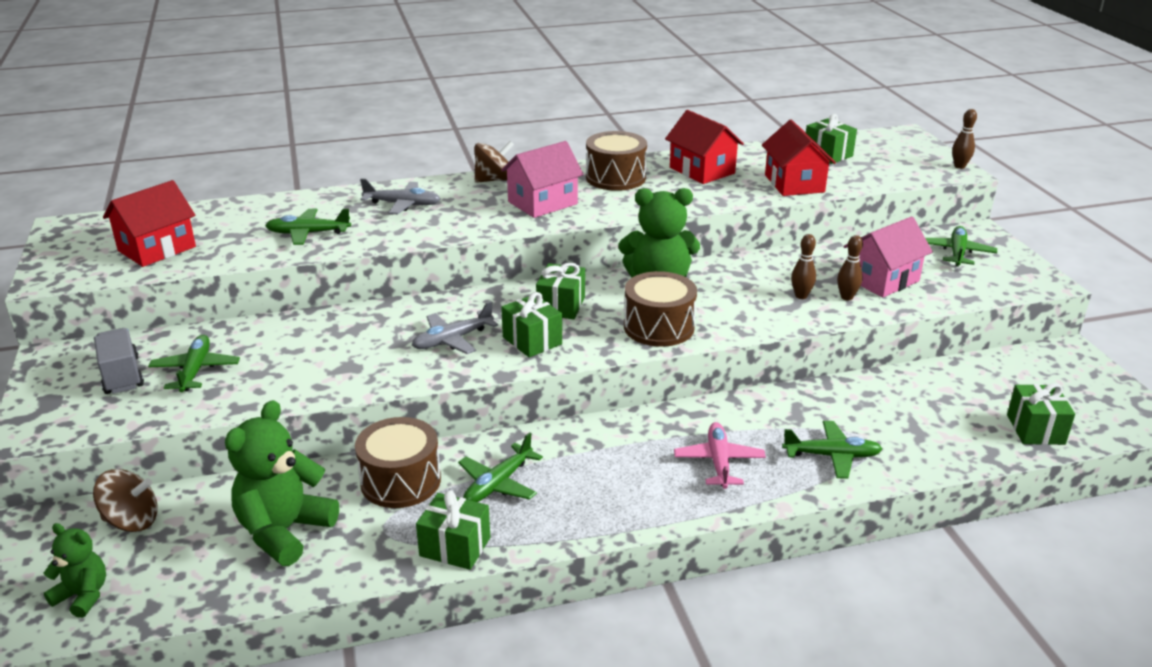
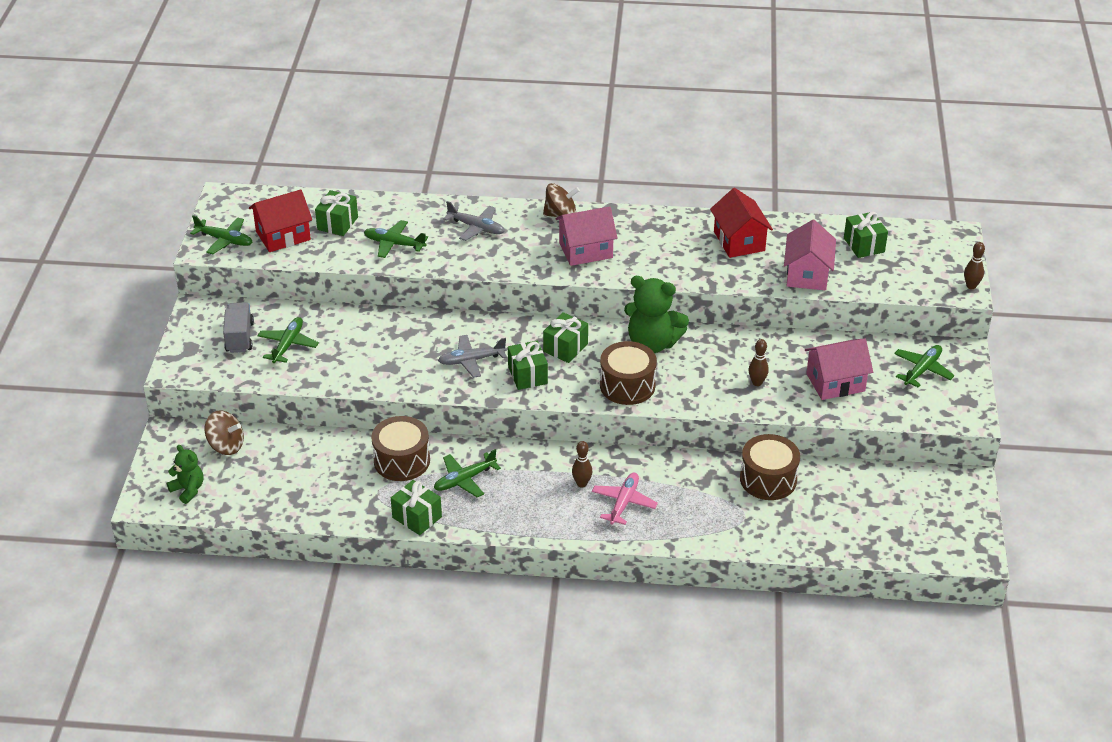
camera: 20 degrees right, 10 degrees up
(284, 531) = (316, 478): green teddy bear -> none
(615, 177) = (661, 234): brown drum -> brown drum (768, 479)
(794, 183) = (807, 274): red house -> pink house
(832, 456) = (707, 519): green plane -> green plane (225, 240)
(846, 297) = (792, 392): brown bowling pin -> brown bowling pin (581, 483)
(1035, 429) = (877, 538): green gift -> green gift (337, 223)

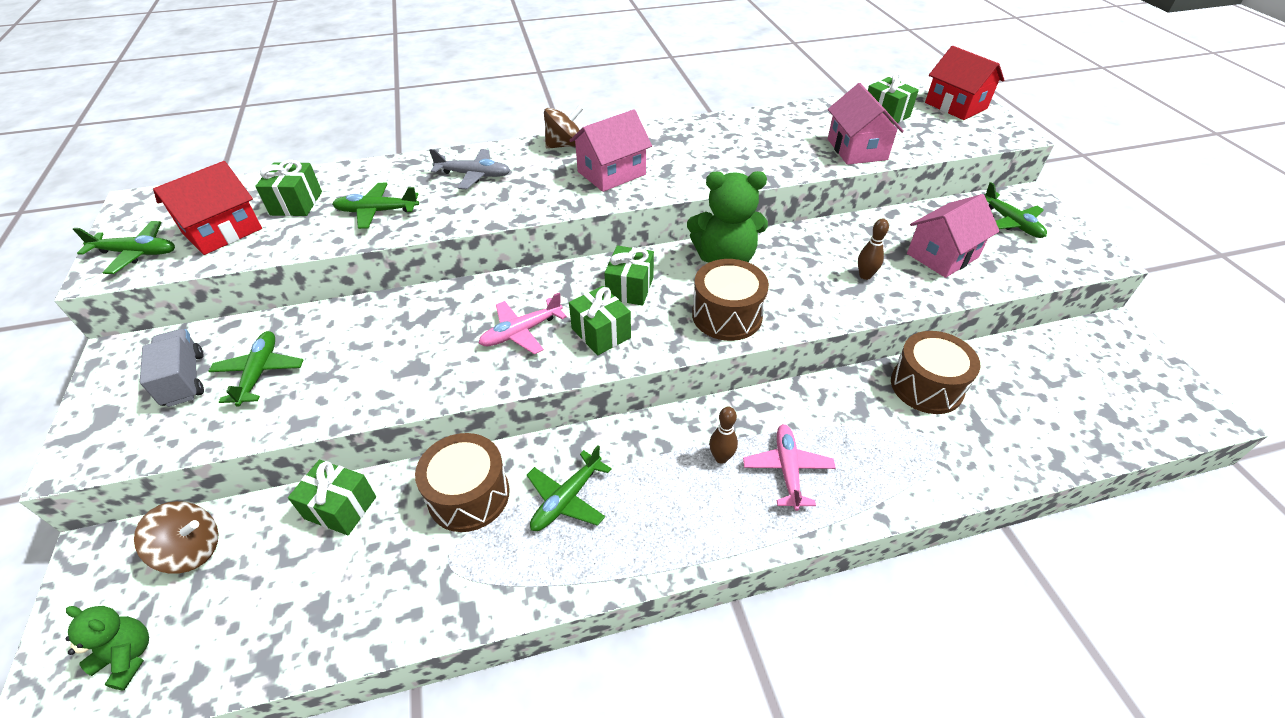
camera: 20 degrees left, 5 degrees up
(417, 517) = (520, 586): green gift -> green gift (340, 508)
(471, 360) = (521, 332): grey plane -> pink plane
(739, 241) = (766, 134): red house -> red house (955, 106)
(922, 370) = (1011, 222): green plane -> green plane turned 135 degrees clockwise
(971, 286) = (1014, 129): brown bowling pin -> none

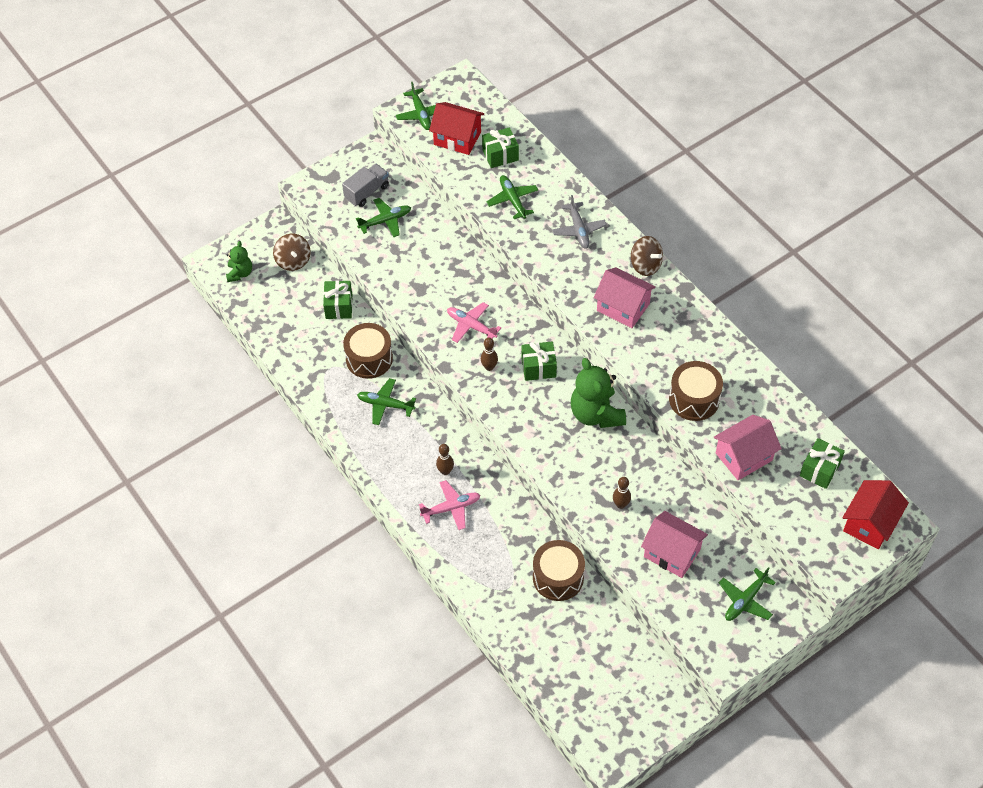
camera: 70 degrees right, 10 degrees up
(601, 333) = (489, 367): green gift -> brown bowling pin
(727, 315) = (537, 430): brown drum -> brown drum (694, 399)

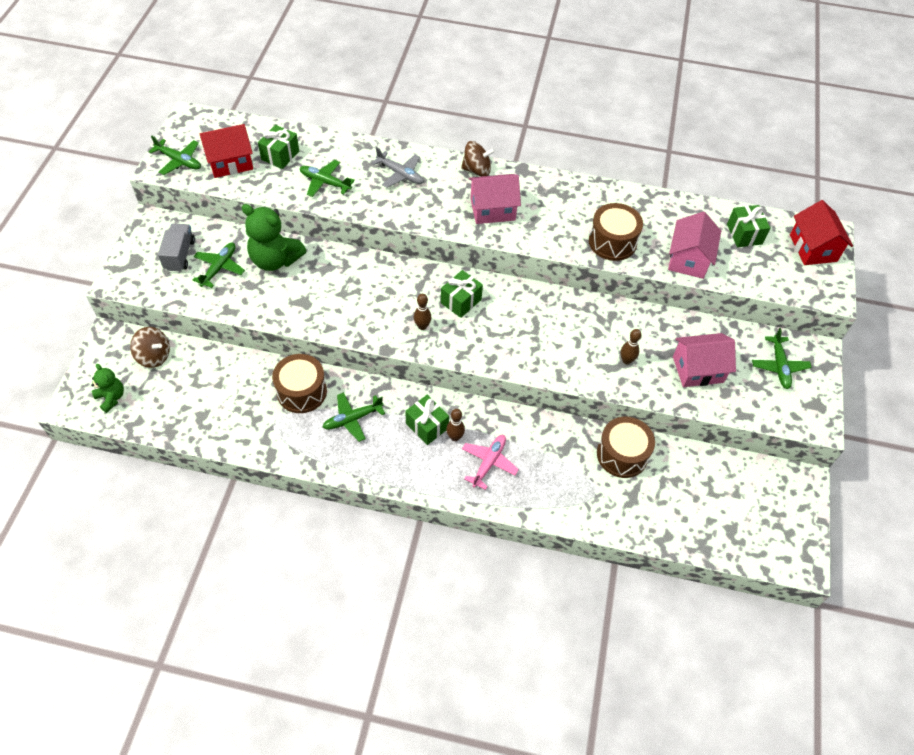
camera: 45 degrees left, 0 degrees up
(339, 306) = (233, 367): green gift -> green gift (427, 426)
(471, 326) = (375, 304): pink plane -> none
(596, 414) = (539, 306): green teddy bear -> green teddy bear (275, 260)

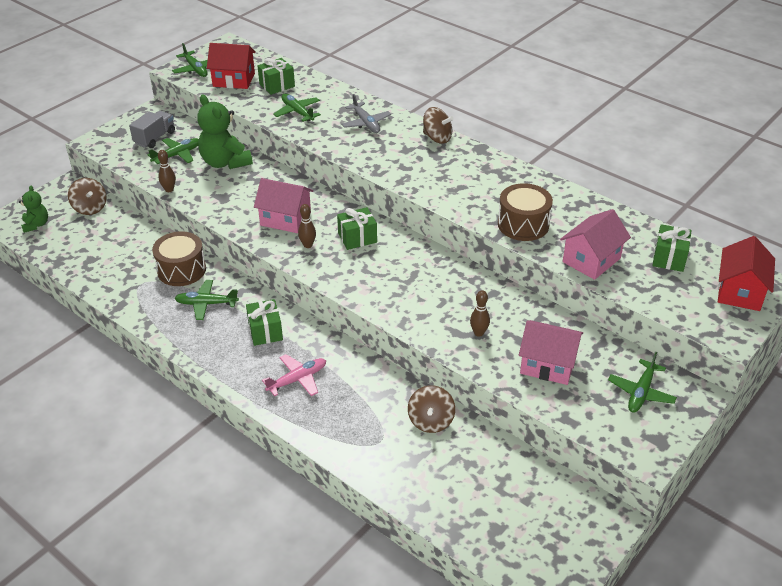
camera: 30 degrees right, 15 degrees down
(455, 437) = (283, 349): brown bowling pin -> brown bowling pin (169, 190)
(492, 209) = (427, 169): pink house -> pink house (285, 219)
(622, 454) = (431, 421): brown drum -> brown spinning top

